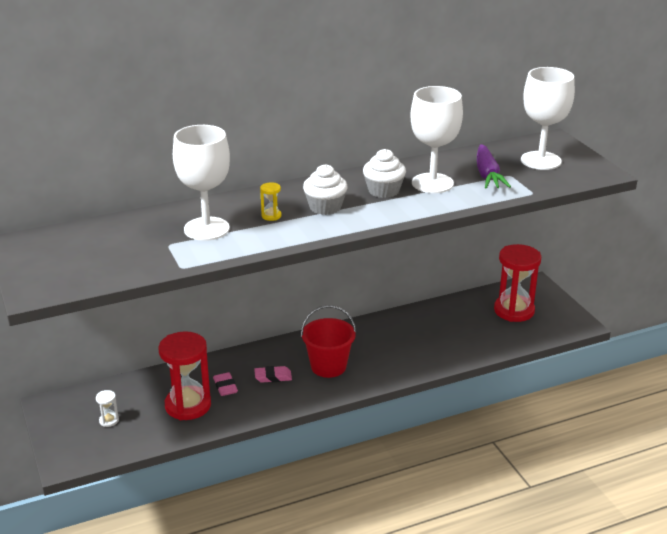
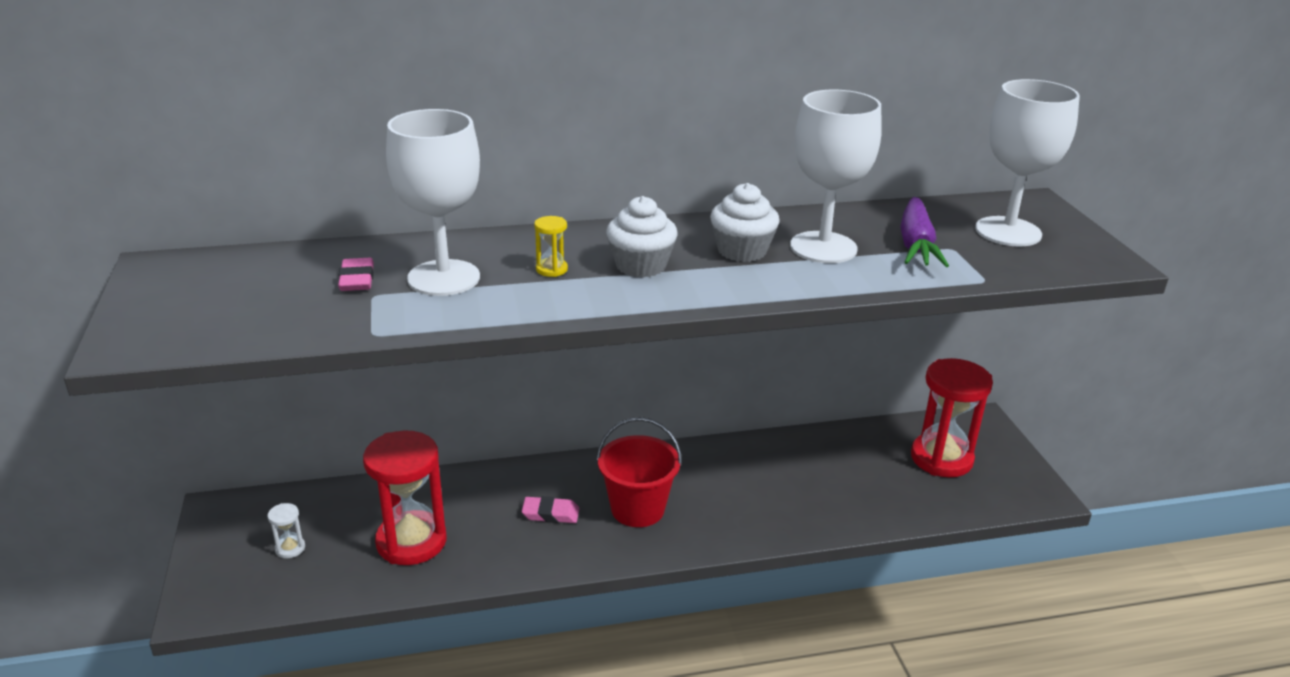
camera: 10 degrees right, 0 degrees up
(225, 387) = (476, 519): pink eraser -> pink eraser (357, 279)

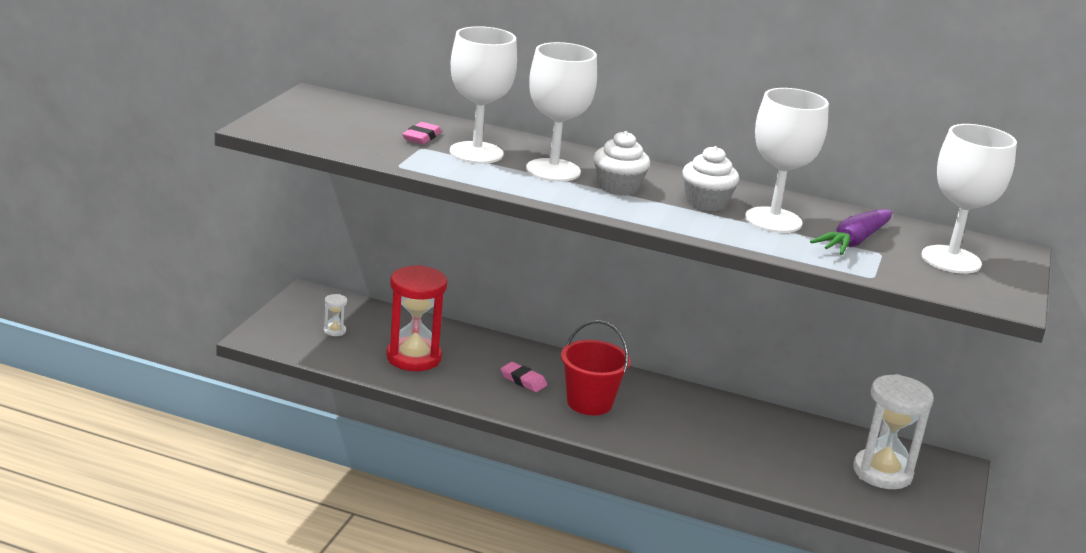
camera: 30 degrees right, 5 degrees down
(551, 269) = (553, 170): yellow hourglass -> white goblet
(941, 458) = (882, 472): red hourglass -> white hourglass

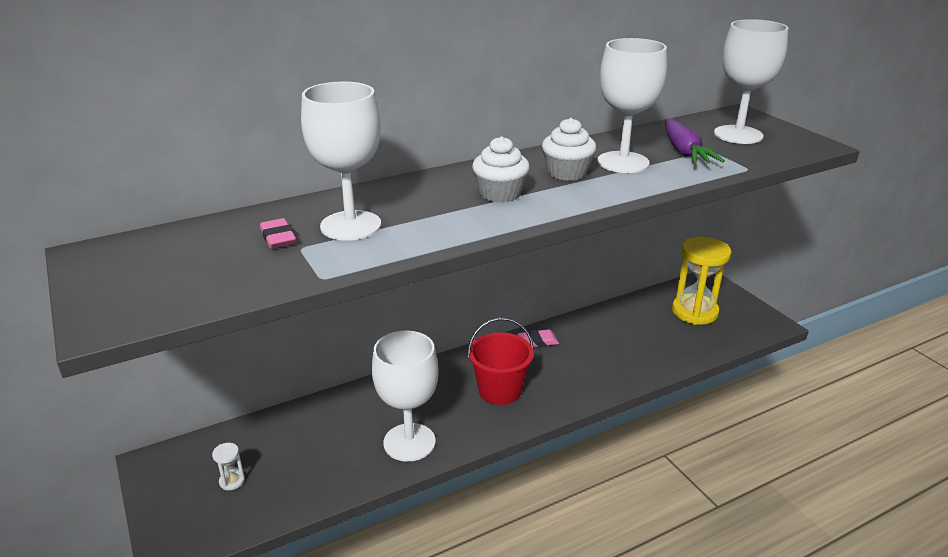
camera: 45 degrees left, 5 degrees up
(414, 357) = (333, 453): red hourglass -> none
(523, 380) = (435, 408): pink eraser -> pink eraser (538, 341)
(553, 170) = (433, 206): white goblet -> white goblet (409, 442)
(882, 472) = (694, 312): white hourglass -> yellow hourglass

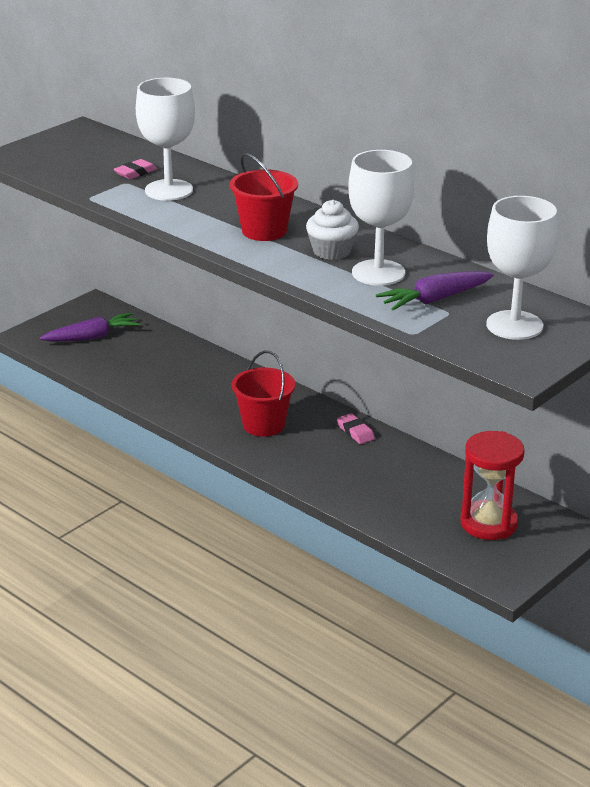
camera: 70 degrees right, 0 degrees up
(232, 481) = (92, 337): white hourglass -> purple carrot
(409, 442) = (171, 396): white goblet -> none
(500, 194) = (264, 231): white cupcake -> red bucket
(694, 312) = (488, 523): yellow hourglass -> red hourglass

